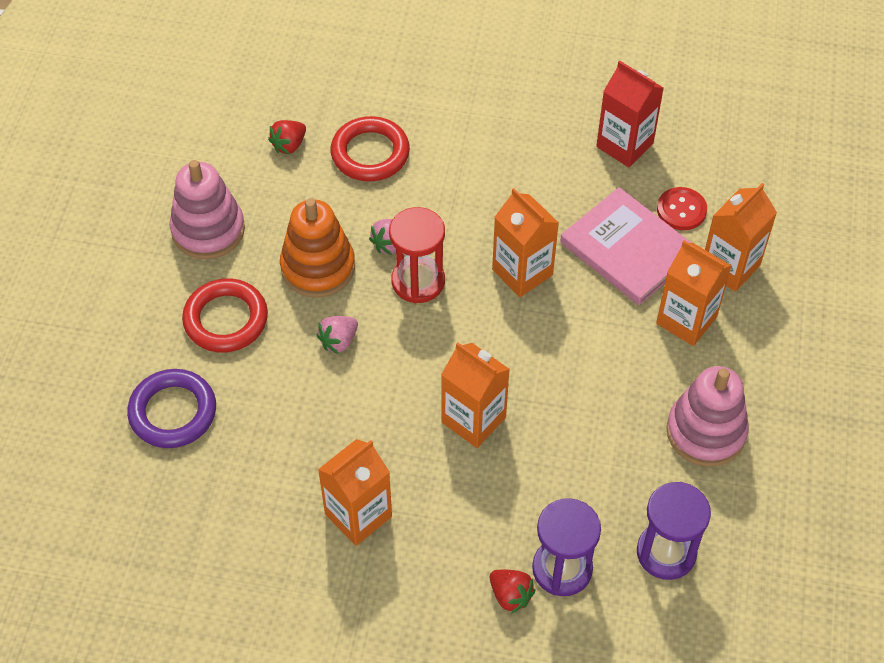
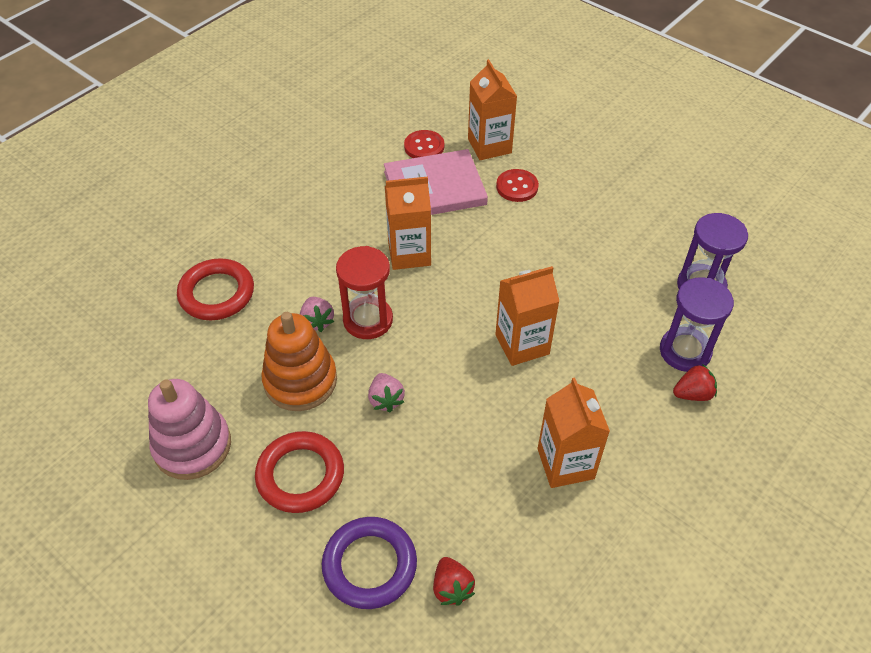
camera: 60 degrees left, 5 degrees down
(289, 145) = (156, 344): red strawberry -> red strawberry (452, 588)
(624, 145) = (344, 148): red carton -> none
(686, 320) = (517, 187): orange carton -> red button
(706, 432) = (614, 220): pink stacking toy -> none

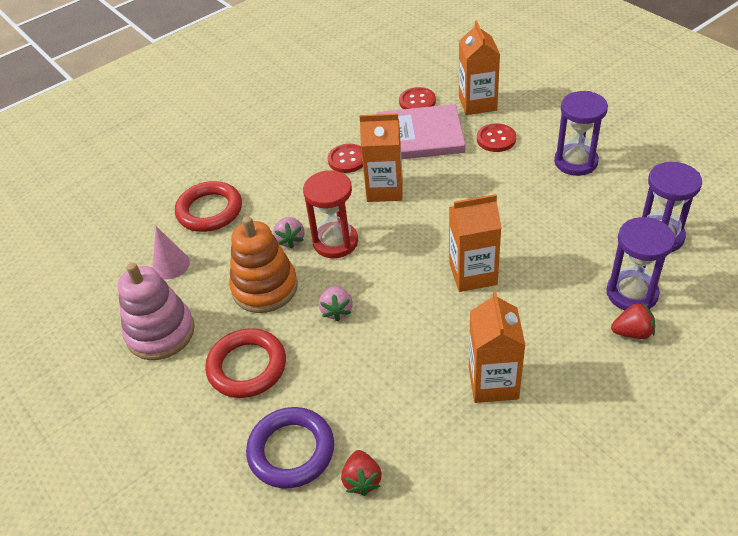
camera: 15 degrees right, 5 degrees down
(186, 363) = (171, 265): none -> pink cone
(361, 221) = (347, 159): none -> red button
(604, 208) = (575, 162): none -> purple hourglass

